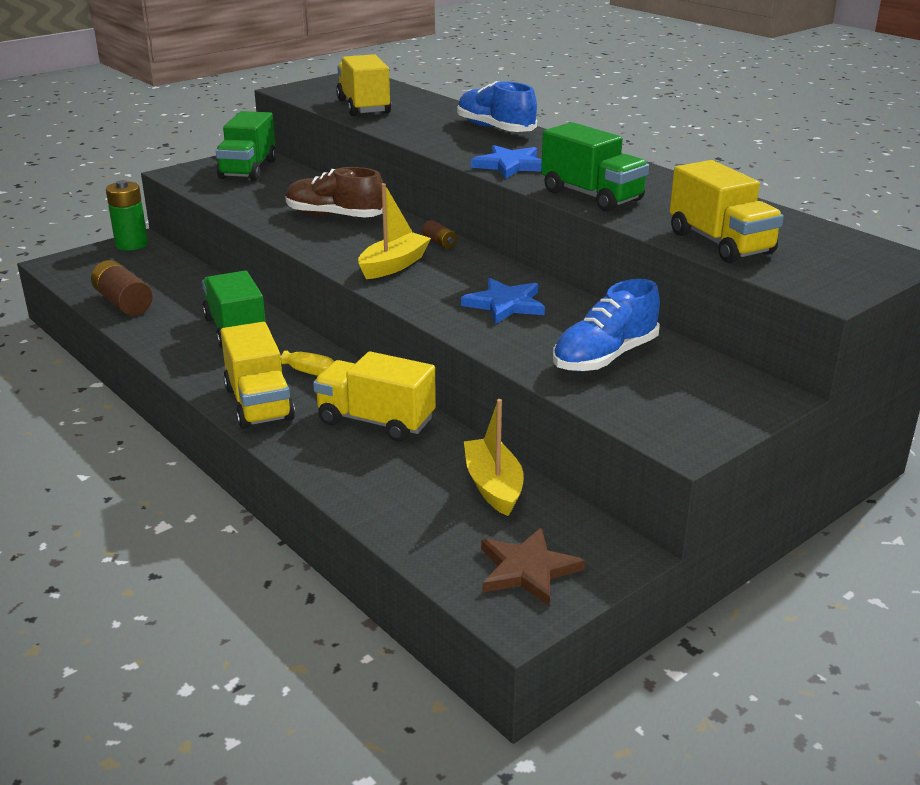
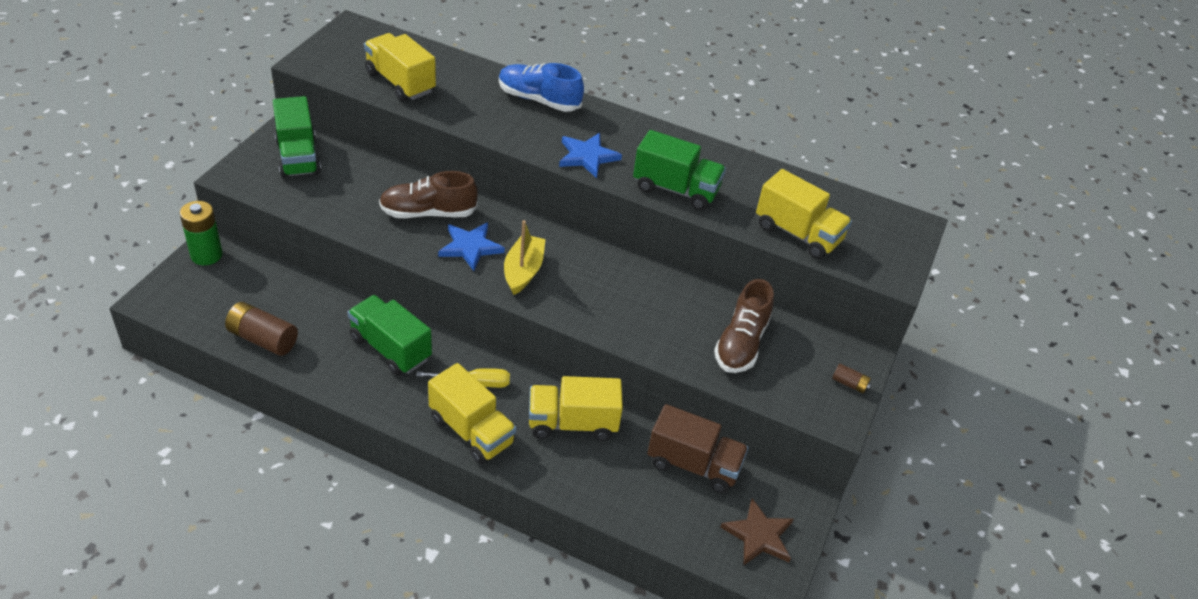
camera: 30 degrees left, 15 degrees up
(439, 243) = (539, 231): brown battery -> brown battery (849, 384)
(493, 486) = (693, 465): yellow boat -> brown truck
(505, 304) = (638, 300): blue star -> blue star (470, 247)
(605, 357) = (741, 343): blue shoe -> brown shoe

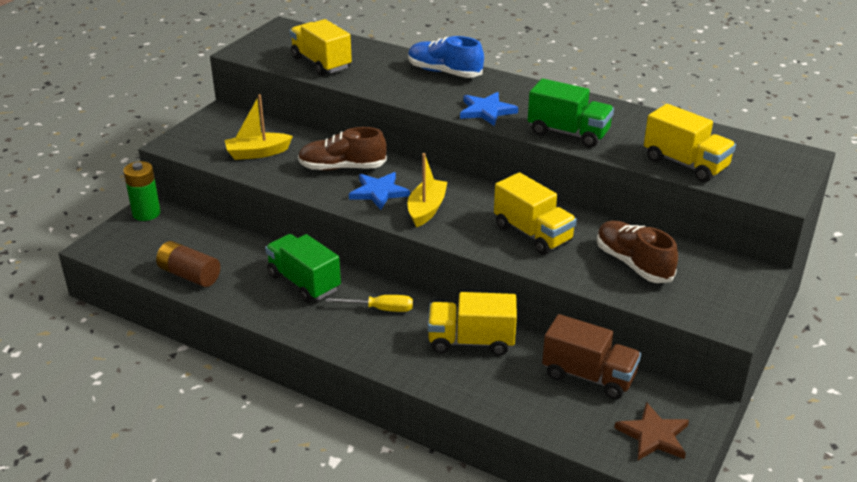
camera: 10 degrees right, 10 degrees down
(298, 157) = (230, 129): green truck -> none
(332, 191) = (257, 153): none -> yellow boat
(471, 431) = (375, 346): yellow truck -> yellow truck (533, 234)
(741, 343) = (633, 264): brown shoe -> brown shoe turned 120 degrees clockwise
(849, 384) = (741, 295): brown battery -> none

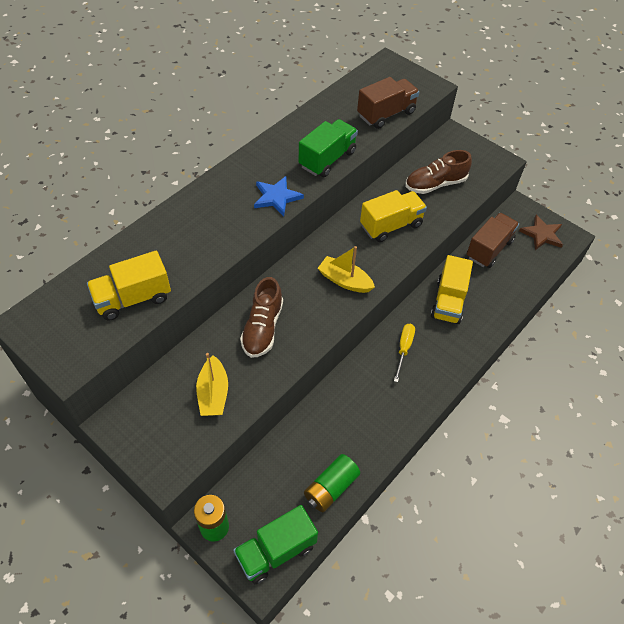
camera: 80 degrees left, 20 degrees up
(189, 275) = (331, 488): brown battery -> green battery
(304, 282) = (360, 397): green truck -> green truck (276, 551)
(379, 192) = (311, 308): blue star -> none
(444, 72) = (194, 209): blue shoe -> none
(685, 164) = (386, 114): yellow truck -> brown truck

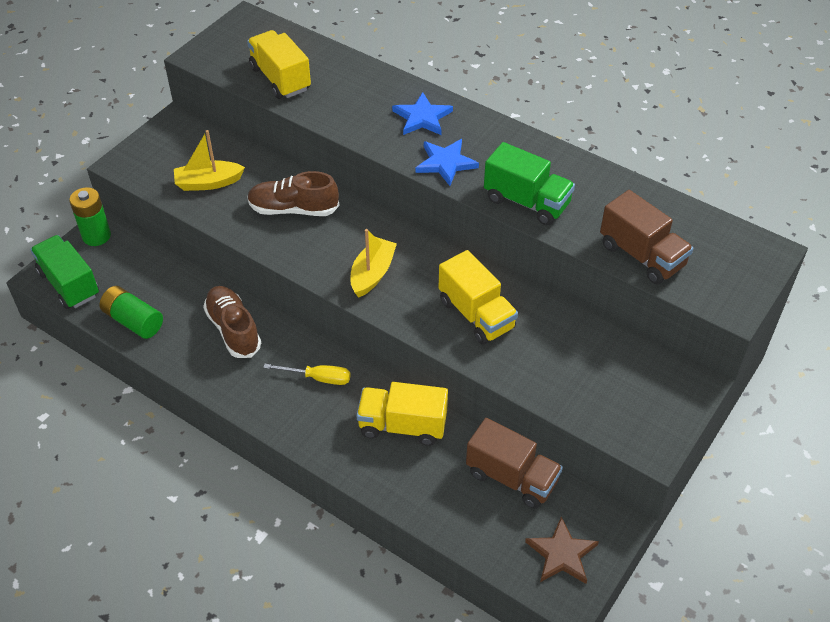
camera: 85 degrees right, 5 degrees down
(218, 204) = (422, 117): none -> blue star
(435, 184) = (572, 362): brown shoe -> brown shoe (233, 329)

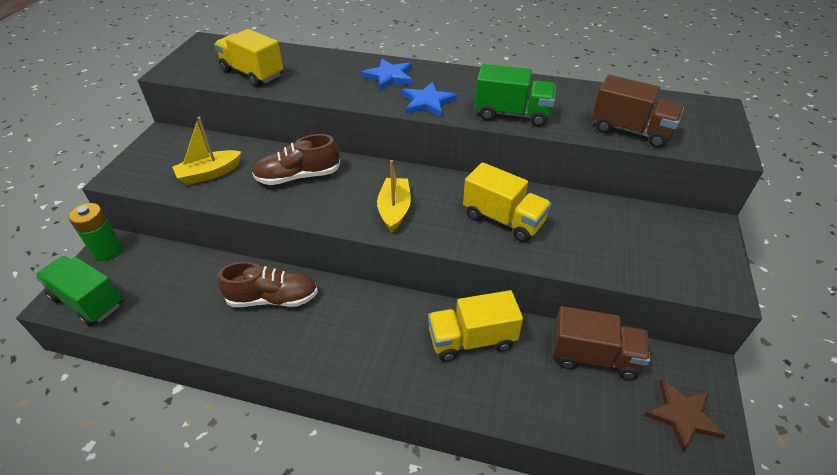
camera: 20 degrees left, 5 degrees down
(133, 321) = (167, 318): green battery -> none
(233, 329) = (273, 298): brown shoe -> brown shoe turned 135 degrees clockwise
(318, 378) = (373, 319): yellow screwdriver -> none

